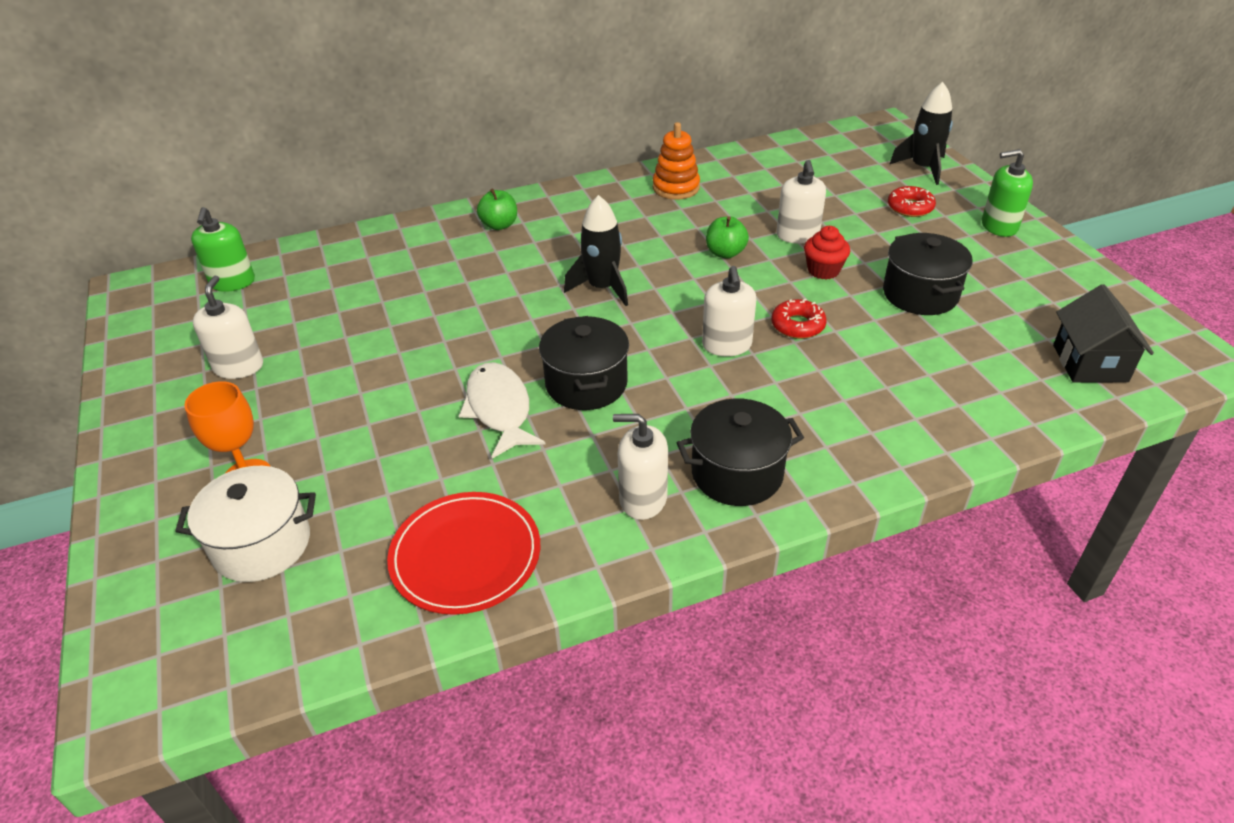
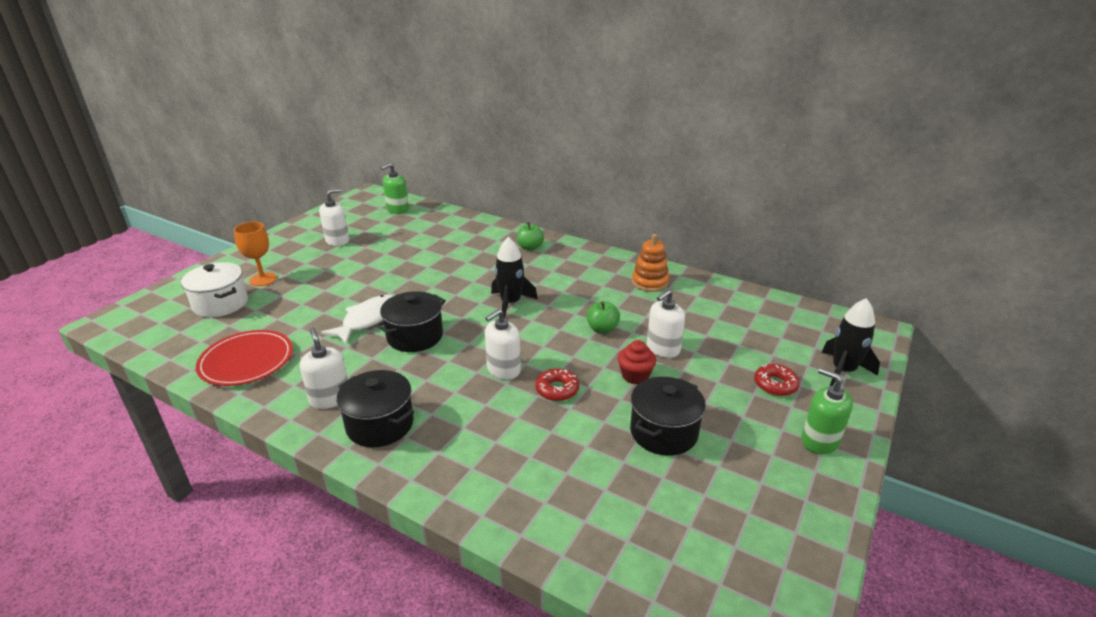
camera: 50 degrees right, 10 degrees down
(1090, 363) = (683, 566): black house -> none

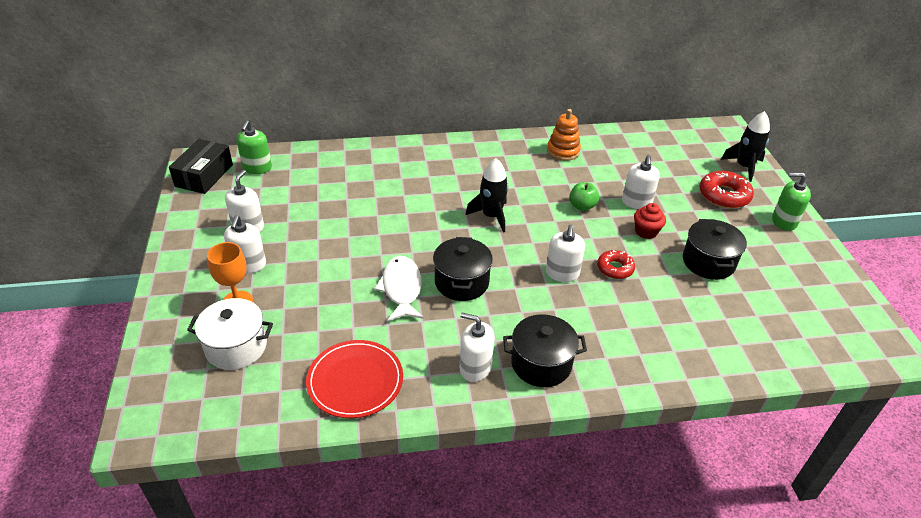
camera: 40 degrees left, 10 degrees up
(303, 262) = (249, 265): none -> white soap dispenser
(360, 203) = (204, 175): none -> black box
(530, 248) = (436, 158): green apple -> none
(775, 385) = (724, 195): red donut -> red donut, size x1.57

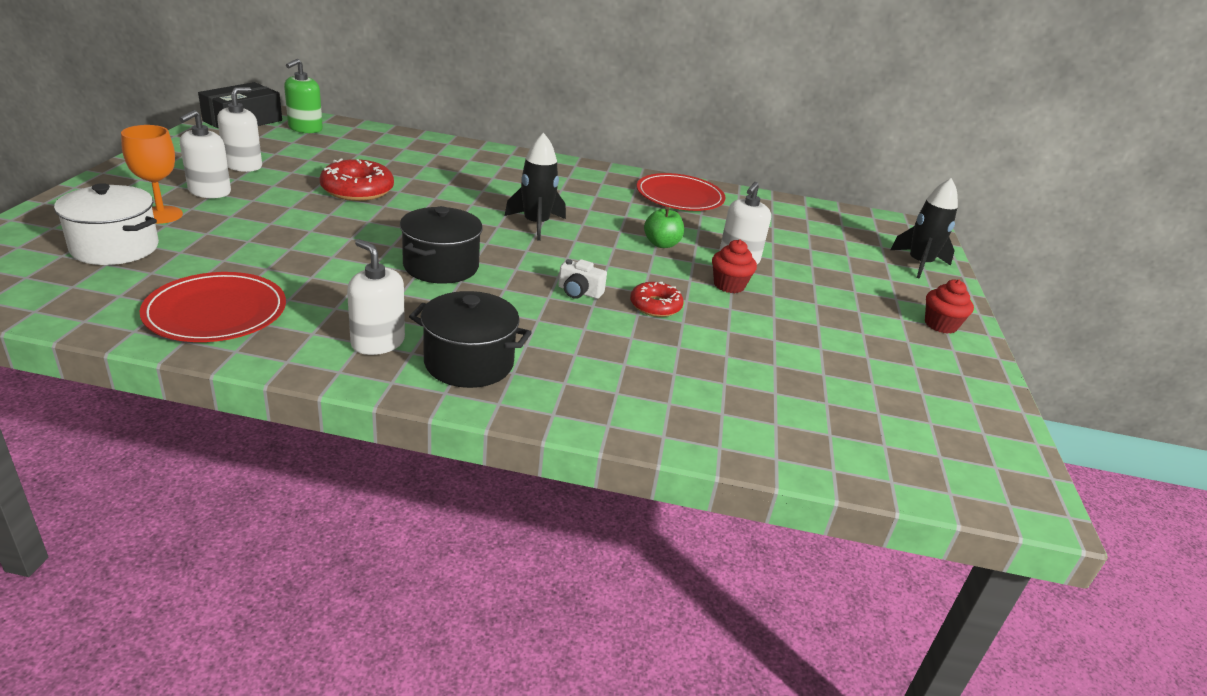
camera: 15 degrees right, 10 degrees down
(401, 288) = (361, 253): white fish -> none
(562, 273) = (579, 292): white soap dispenser -> white camera
(563, 151) = (679, 196): orange stacking toy -> red plate
(708, 262) = (795, 333): black pot -> none
(724, 195) = (869, 281): red donut -> red donut (357, 190)
(784, 221) = (940, 325): green soap dispenser -> red cupcake

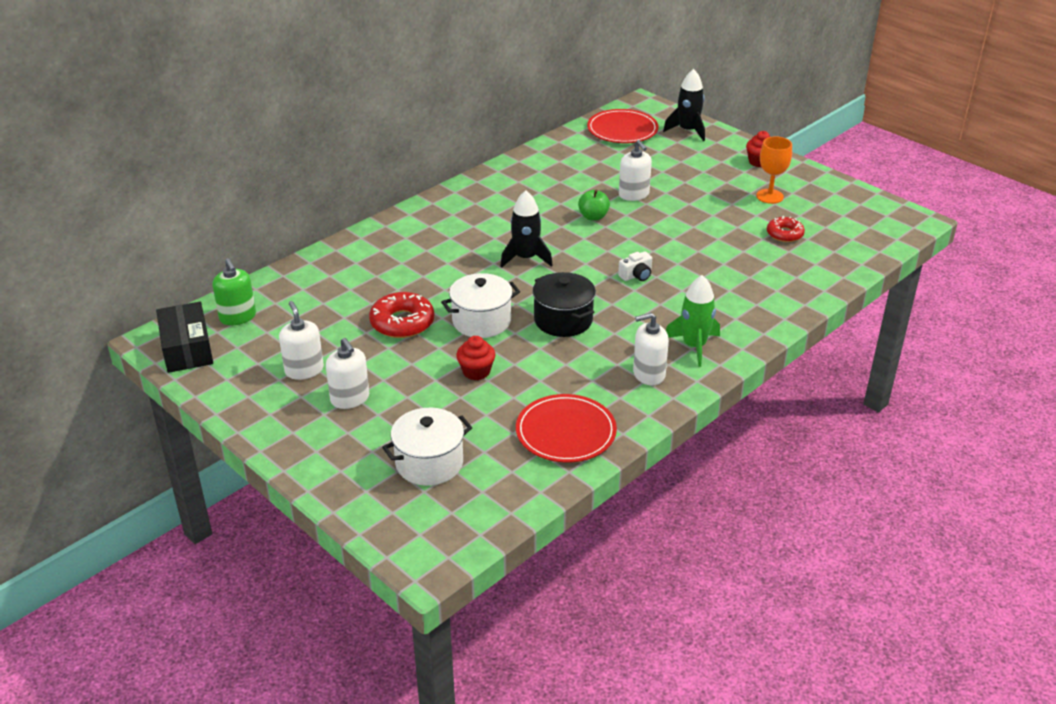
camera: 50 degrees left, 5 degrees up
(161, 215) = (381, 431): orange goblet -> orange goblet (769, 196)
(396, 225) = (481, 321): none -> white pot
(469, 363) = (694, 346): black pot -> green rocket
(655, 306) = (673, 253): red donut -> red donut (784, 234)
(679, 196) = (524, 178): red plate -> red plate (622, 129)
(729, 285) = (666, 214): red cupcake -> red cupcake (476, 372)

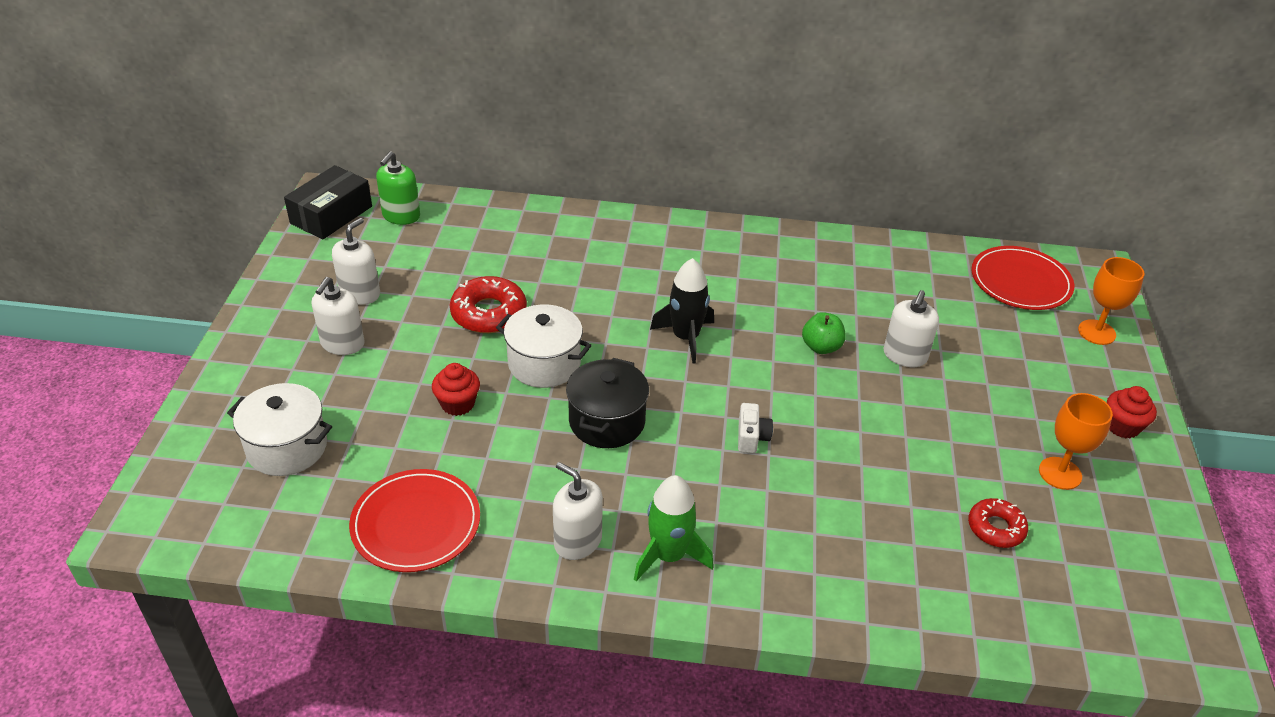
camera: 50 degrees right, 5 degrees up
(636, 275) = (751, 437): white camera -> white camera turned 105 degrees counterclockwise
(688, 131) = (1096, 332): black rocket -> orange goblet

